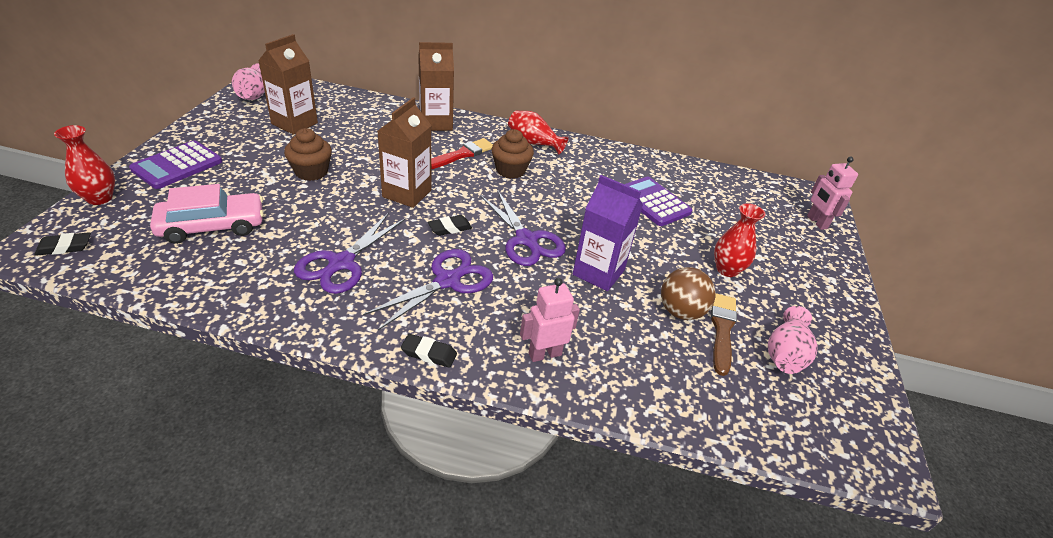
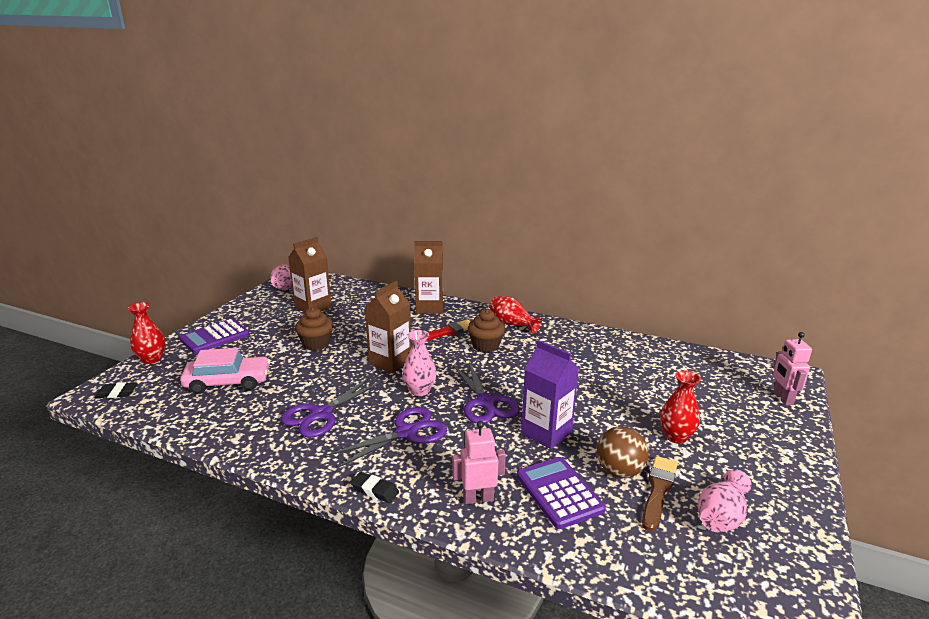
camera: 15 degrees right, 15 degrees down
(450, 228) = (420, 390): black eraser -> pink vase
(653, 202) = (614, 375): purple calculator -> purple calculator (559, 492)

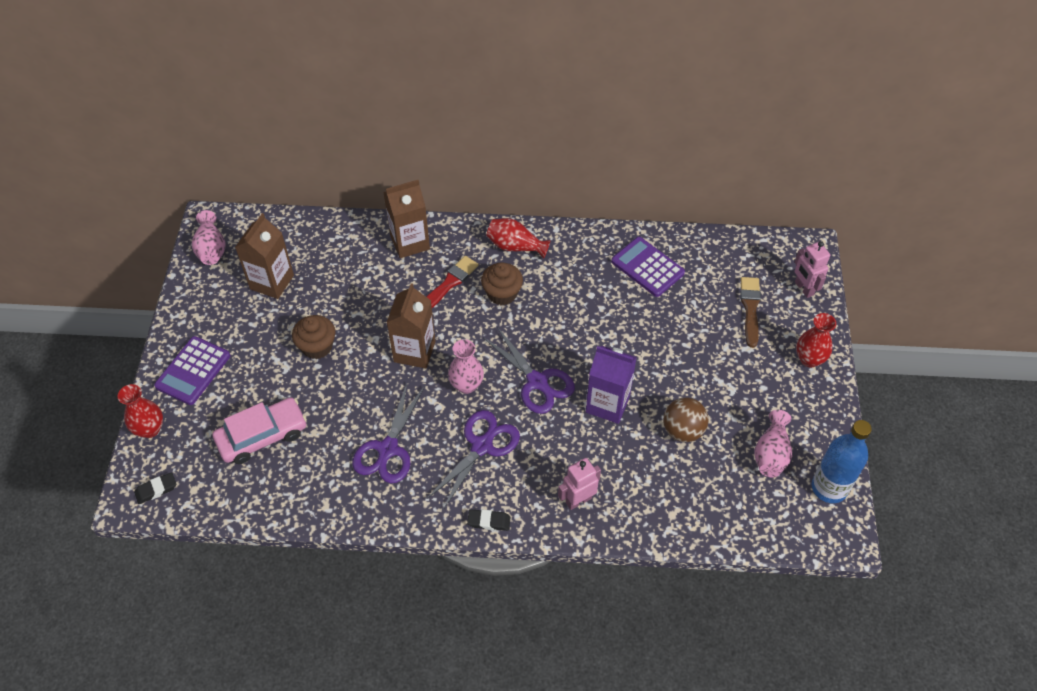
camera: 20 degrees left, 30 degrees up
(559, 492) = (641, 471): purple calculator -> purple calculator (647, 267)
(658, 490) = (718, 441): brown brush -> brown brush (750, 308)
(676, 436) = (720, 372): red vase -> red vase (809, 359)
(795, 570) = (829, 488): none -> blue bottle

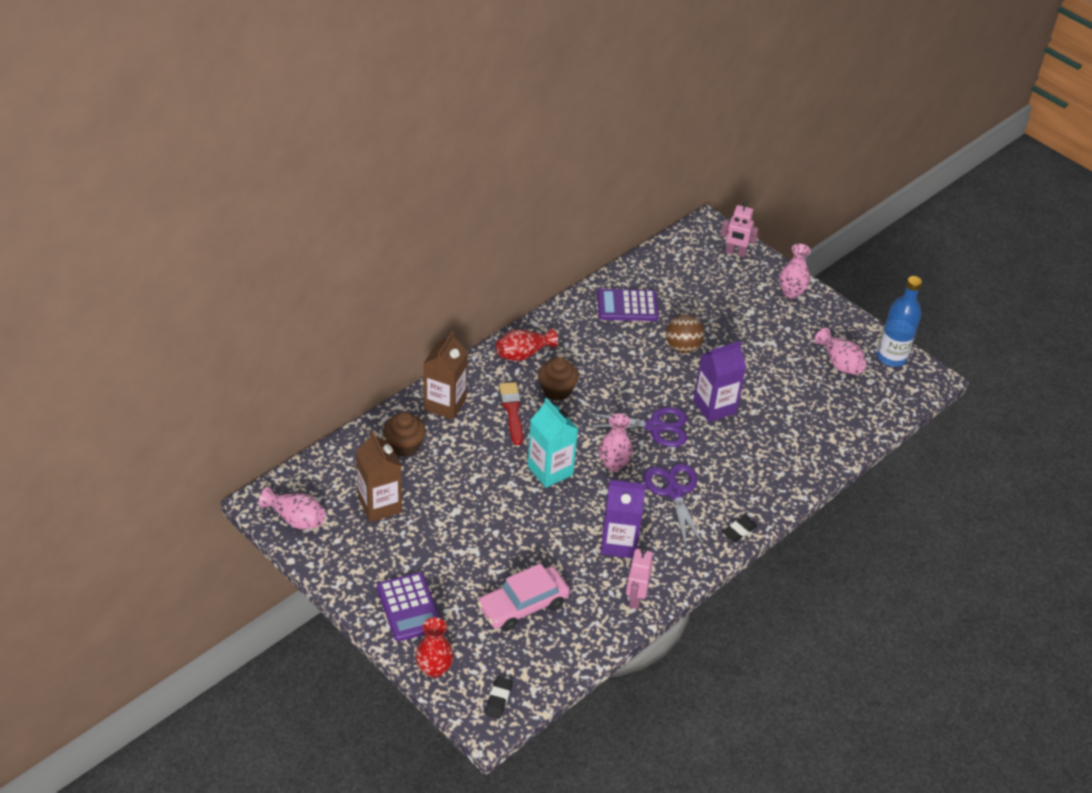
camera: 50 degrees left, 10 degrees down
(262, 436) = (523, 605): pink car -> pink car turned 135 degrees counterclockwise
(317, 346) = (477, 520): brown cupcake -> brown cupcake (405, 445)
(388, 449) = (619, 543): purple scissors -> purple carton
(414, 351) = (550, 470): brown carton -> turquoise carton
(578, 500) = (772, 475): pink robot -> pink robot (635, 598)
(682, 430) = (776, 388): brown ball -> brown ball (682, 347)
(750, 308) = (721, 287): brown brush -> none
(809, 359) = (791, 292): red vase -> pink vase

